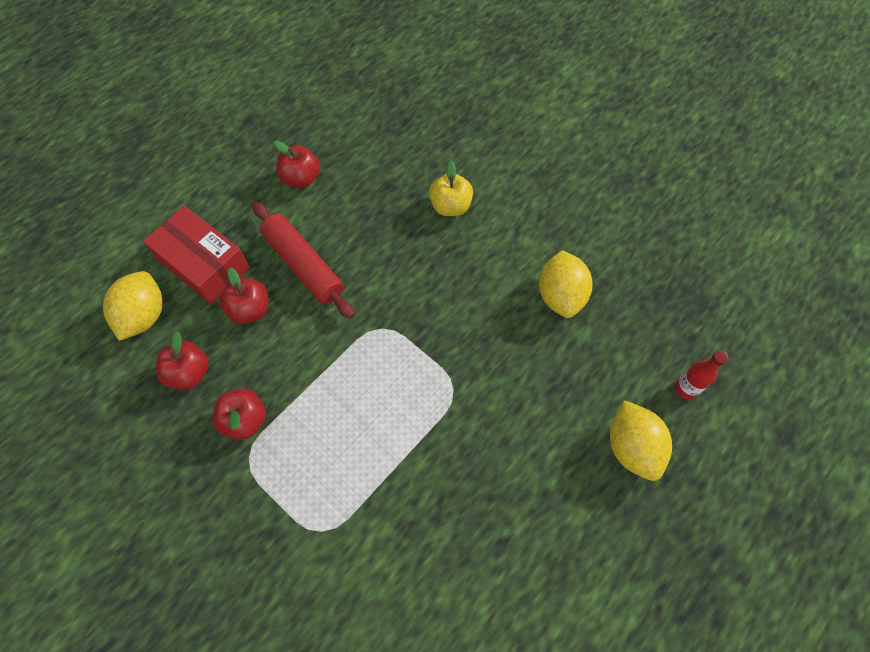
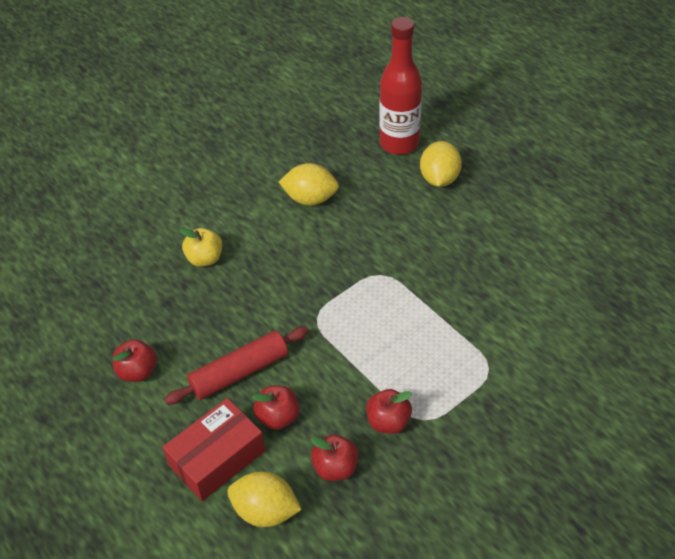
camera: 80 degrees left, 15 degrees down
(632, 447) = (439, 178): yellow lemon -> yellow lemon turned 75 degrees counterclockwise
(685, 388) = (399, 143): red bottle -> red bottle, size x2.25

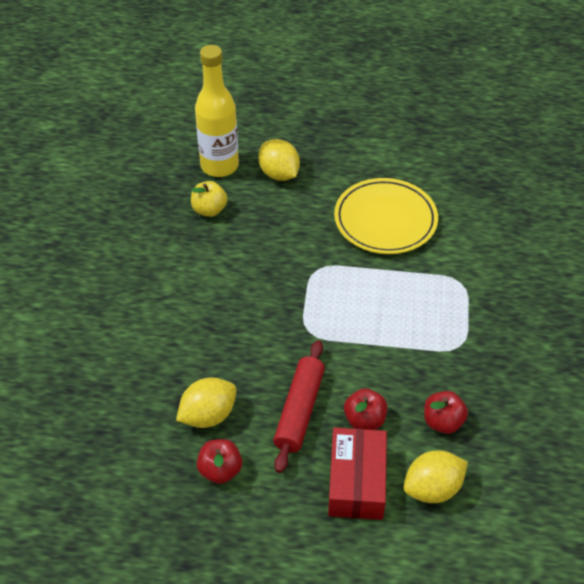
camera: 45 degrees left, 0 degrees up
(204, 258) = (170, 349): yellow apple -> yellow apple (209, 210)
(310, 199) = (200, 249): yellow lemon -> yellow lemon (208, 415)
(388, 422) = (440, 365): red apple -> none
(399, 143) = (219, 166): red bottle -> yellow bottle
(484, 272) = (385, 220): none -> yellow plate

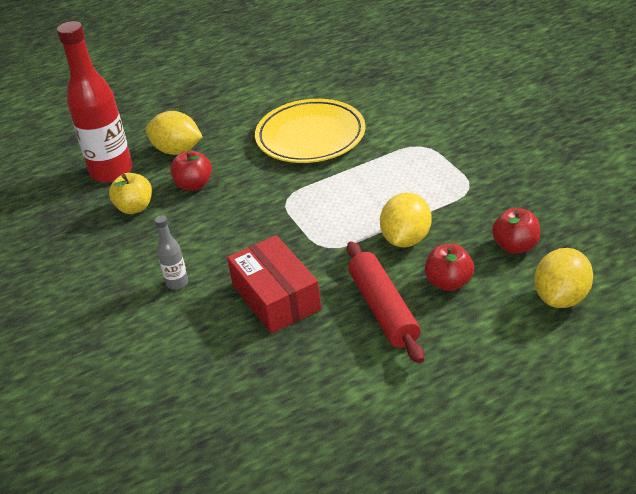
camera: 30 degrees left, 10 degrees down
(185, 295) = (177, 283): none -> grey bottle
(208, 415) = (300, 363): yellow lemon -> yellow lemon (406, 239)
(219, 166) = (111, 171): yellow bottle -> red bottle
(220, 470) = (359, 400): red apple -> red apple (194, 185)
(356, 482) = (493, 332): red box -> red box (276, 297)

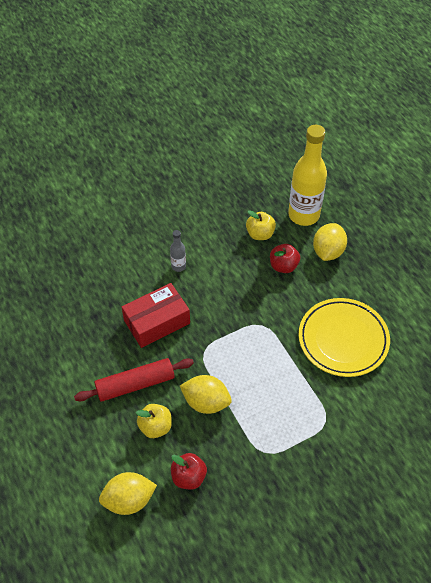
camera: 85 degrees right, 15 degrees up
(111, 171) = (303, 215): red bottle -> yellow bottle
(449, 282) = (155, 427): red apple -> yellow apple
(561, 297) = (129, 500): yellow lemon -> yellow lemon turned 45 degrees counterclockwise

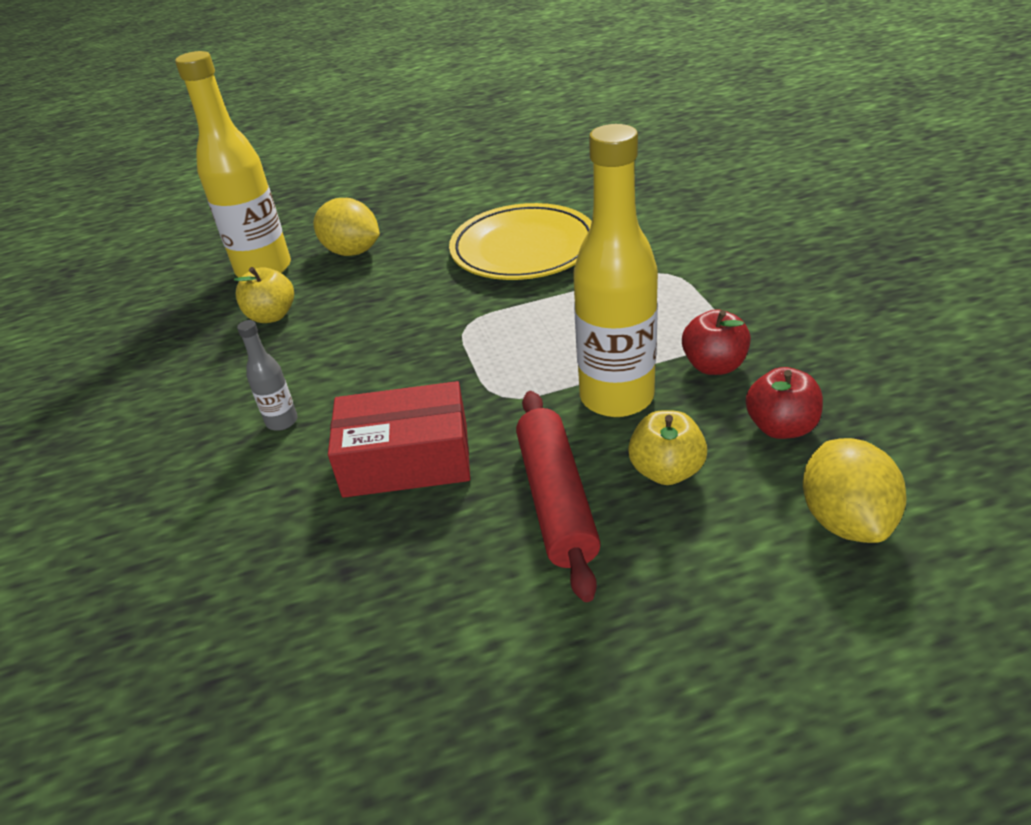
camera: 75 degrees left, 15 degrees down
(157, 322) = (406, 459): red box -> red box turned 75 degrees counterclockwise
(206, 402) = (616, 397): yellow lemon -> yellow bottle
(283, 266) = (356, 295): red apple -> red apple (714, 365)

